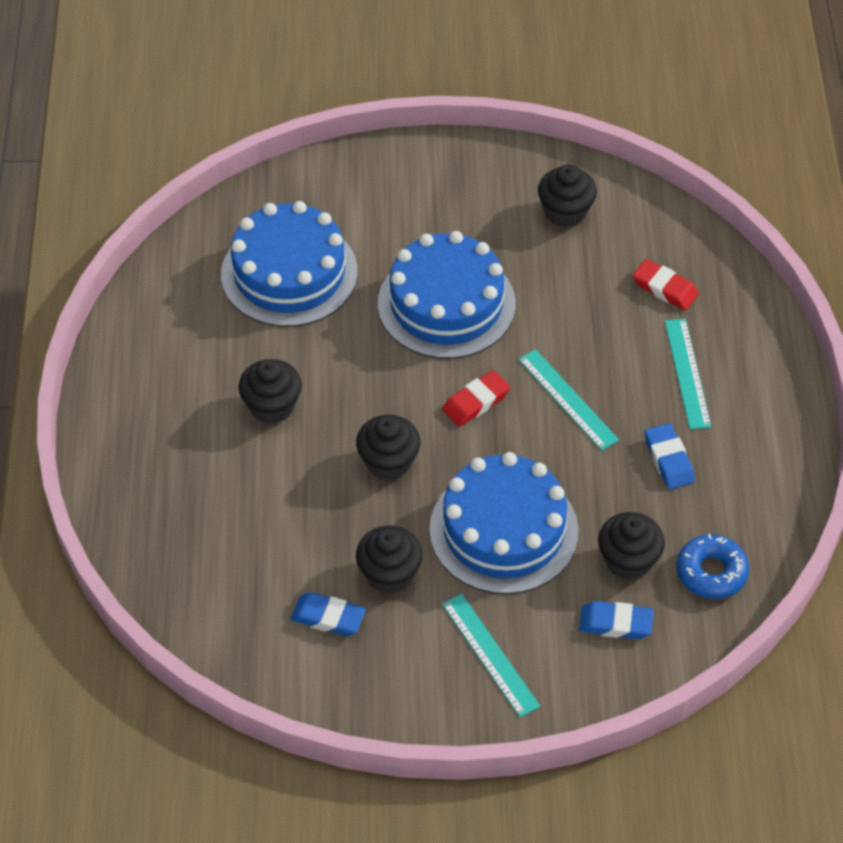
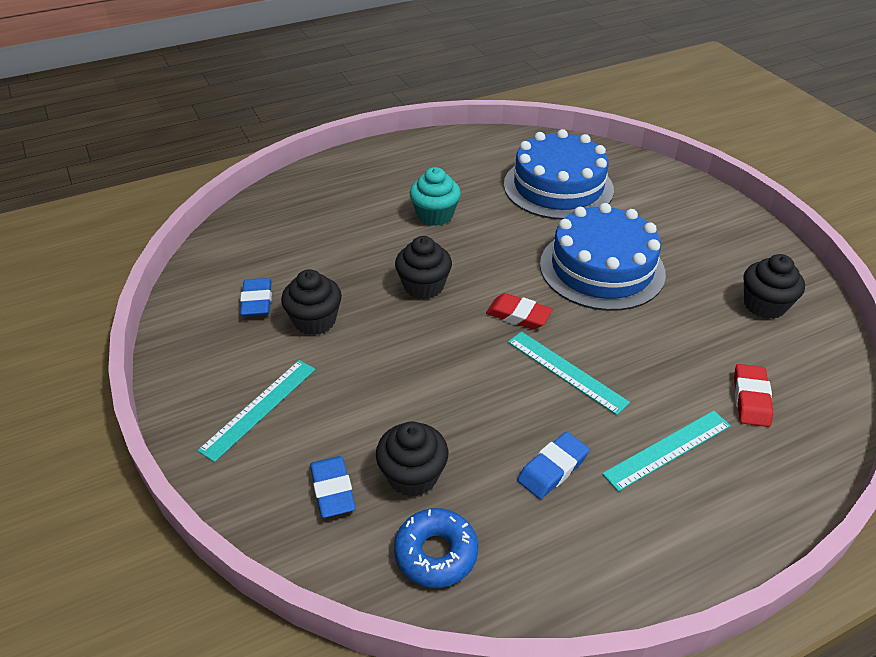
camera: 65 degrees right, 10 degrees down
(272, 406) = (435, 215): black cupcake -> turquoise cupcake
(503, 530) = (397, 375): blue cake -> none
(568, 399) = (566, 371): turquoise ruler -> turquoise ruler turned 75 degrees counterclockwise

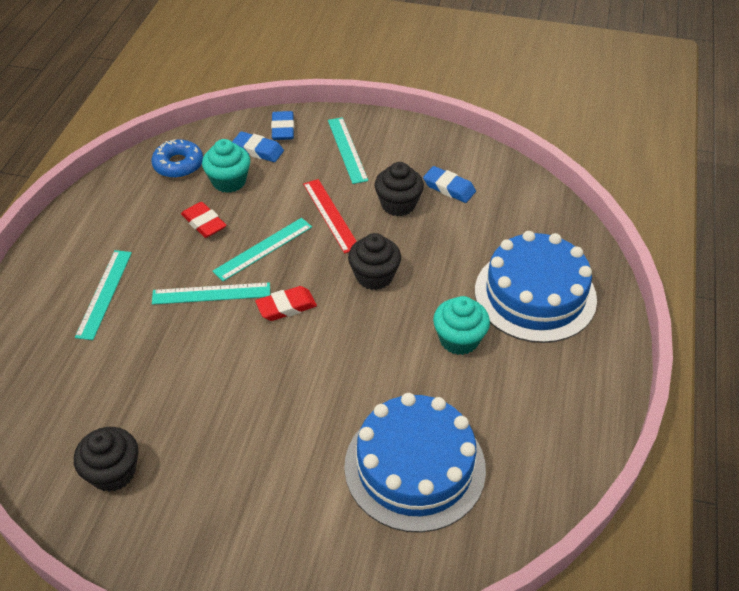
camera: 130 degrees right, 5 degrees up
(378, 357) = (331, 215): none -> red ruler
(413, 476) = (229, 181): black cupcake -> turquoise cupcake
(475, 375) = (263, 249): none -> turquoise ruler
(552, 469) = (161, 235): blue eraser -> blue eraser (283, 129)
(602, 268) = (274, 399): blue cake -> blue cake (535, 295)
(751, 399) = (72, 369): red eraser -> red eraser (204, 223)

